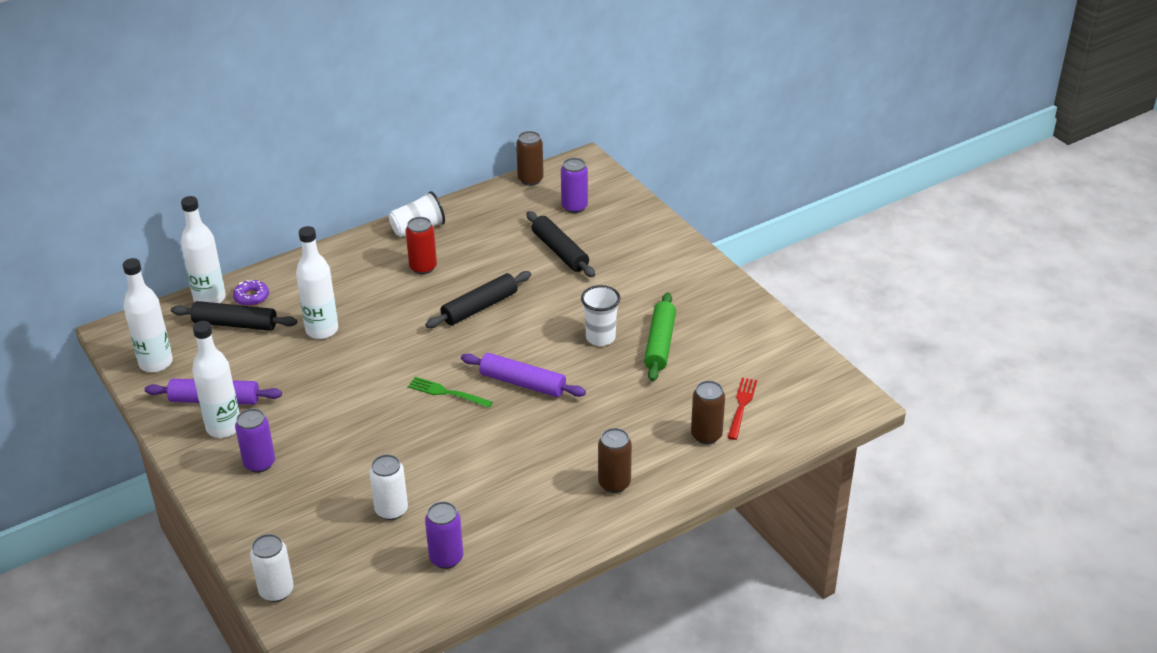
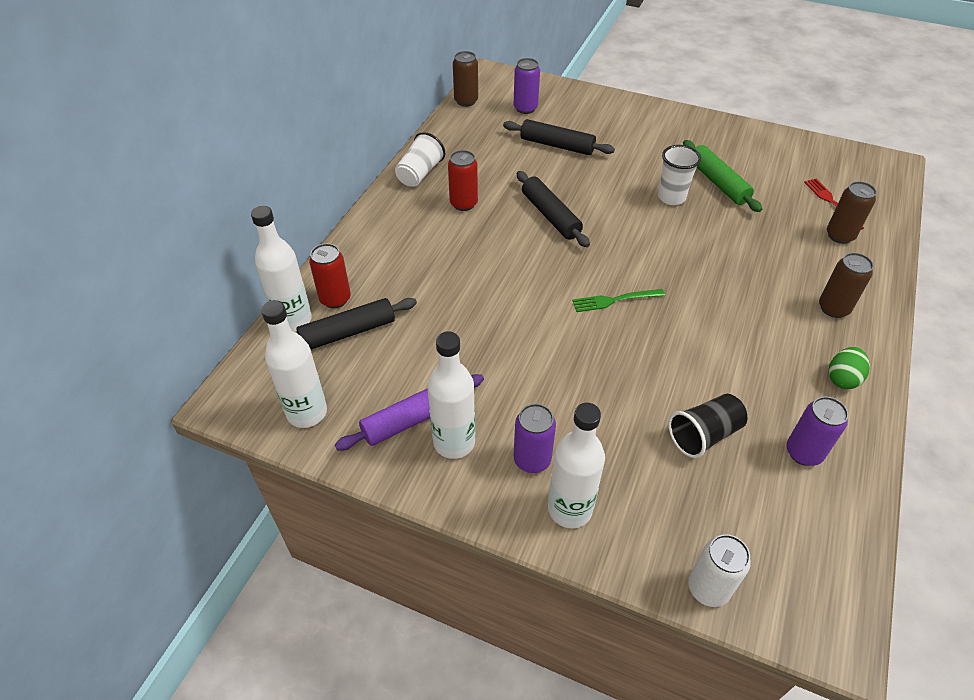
camera: 35 degrees left, 10 degrees up
(251, 297) = (335, 299): purple donut -> red can
(322, 330) = (439, 298): white bottle -> white bottle (570, 509)
(391, 510) = (704, 435): white can -> black cup
(479, 307) = (550, 215): black rolling pin -> black rolling pin turned 45 degrees counterclockwise
(523, 383) = (662, 261): purple rolling pin -> none
(546, 531) = (842, 378): none -> green egg

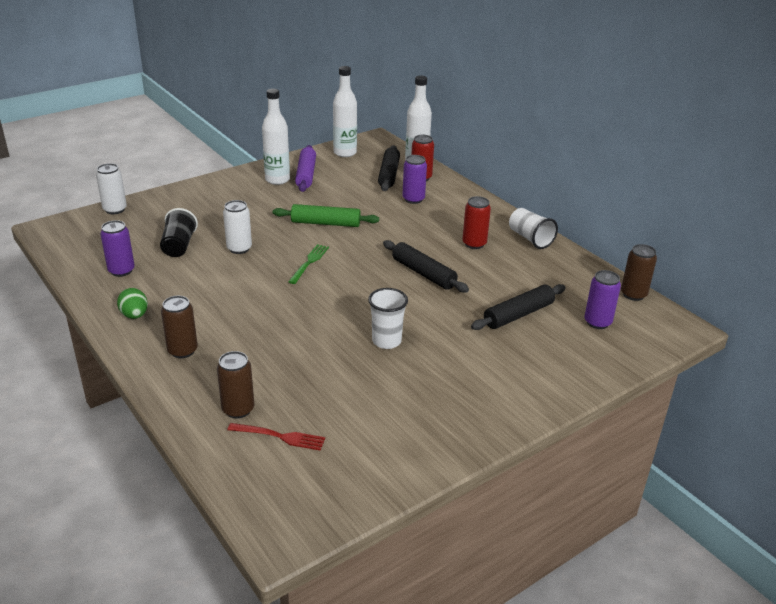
camera: 120 degrees right, 15 degrees down
(532, 460) = (239, 194): purple can -> purple can (413, 199)
(550, 215) = (423, 273): black rolling pin -> black rolling pin turned 45 degrees clockwise
(570, 509) = (200, 194): white bottle -> none
(650, 373) = (239, 248): none -> white can
(718, 182) = (379, 379): green rolling pin -> green rolling pin (325, 223)

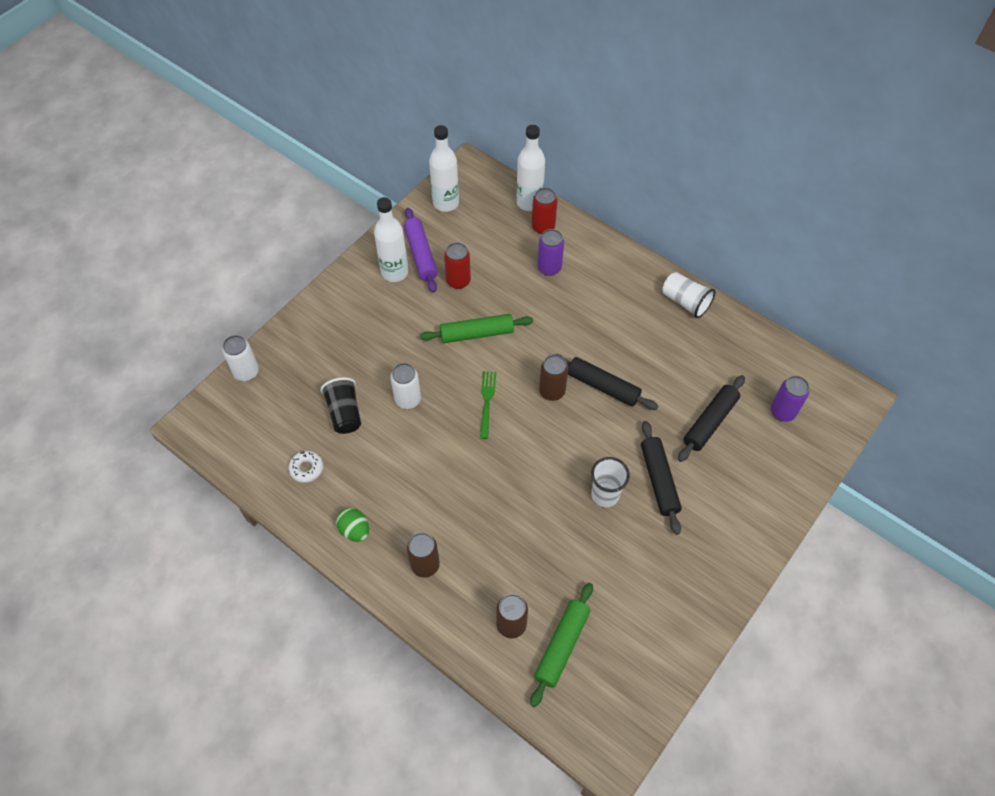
camera: 15 degrees left, 25 degrees up
(121, 271) = (306, 468): purple can -> white donut
(280, 436) = (562, 646): red fork -> green rolling pin
(389, 174) = (507, 230): black rolling pin -> black rolling pin (659, 480)
(474, 244) = (635, 326): red can -> red can (458, 281)
(633, 294) = (803, 362): brown can -> brown can (552, 391)

